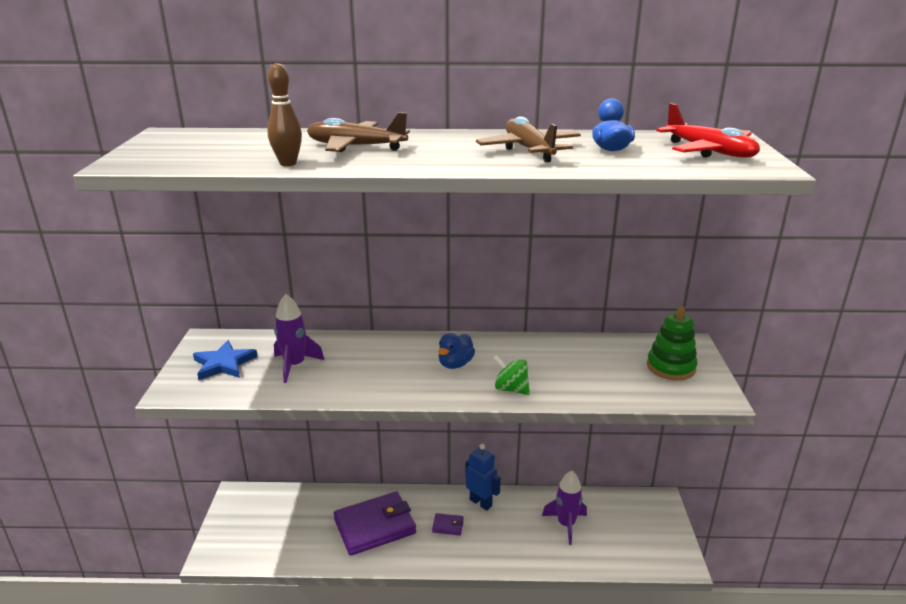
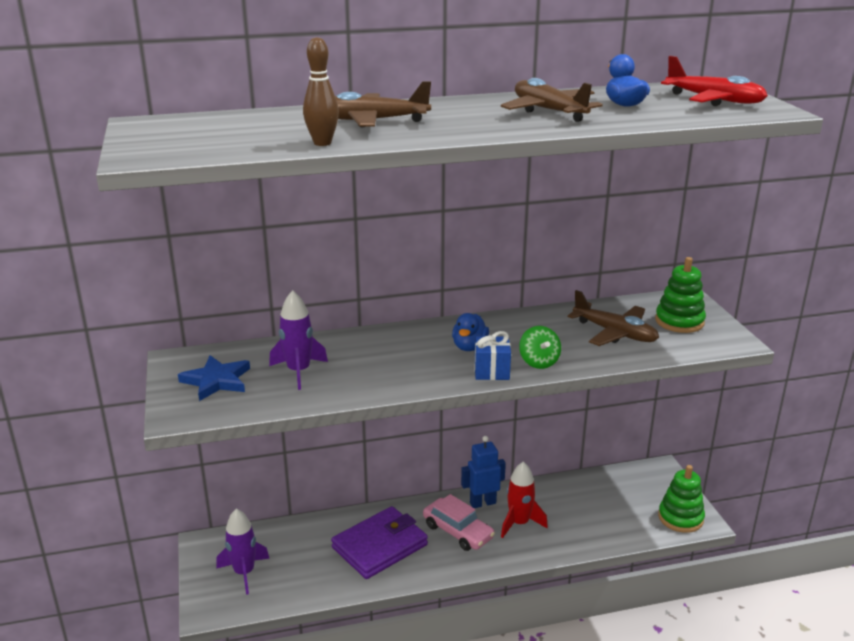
camera: 15 degrees left, 0 degrees up
(448, 526) = (458, 531): purple wallet -> pink car
(462, 391) = (491, 371): none -> blue gift
(481, 502) = (482, 503): blue robot -> blue robot turned 45 degrees counterclockwise
(506, 529) = (519, 523): none -> red rocket
(511, 389) = (539, 362): green spinning top -> green spinning top turned 120 degrees counterclockwise
(566, 524) = (578, 508): purple rocket -> purple rocket (244, 573)
(600, 370) = (615, 333): none -> brown plane
(662, 554) = (680, 518): none -> green stacking toy

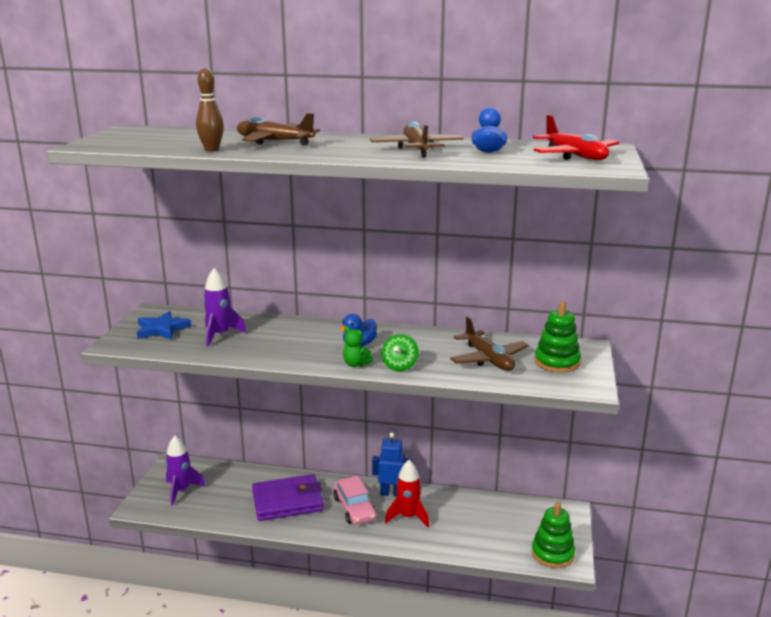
camera: 25 degrees right, 5 degrees down
(491, 371) = (355, 364): blue gift -> green teddy bear

